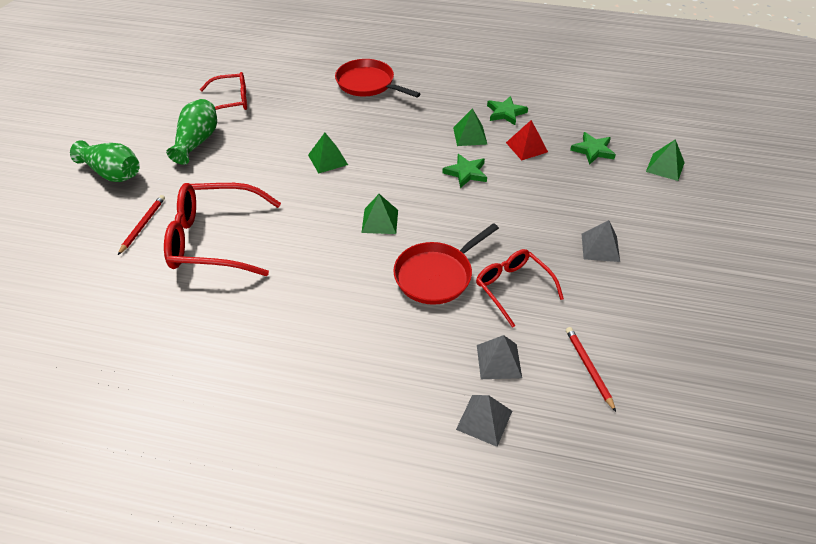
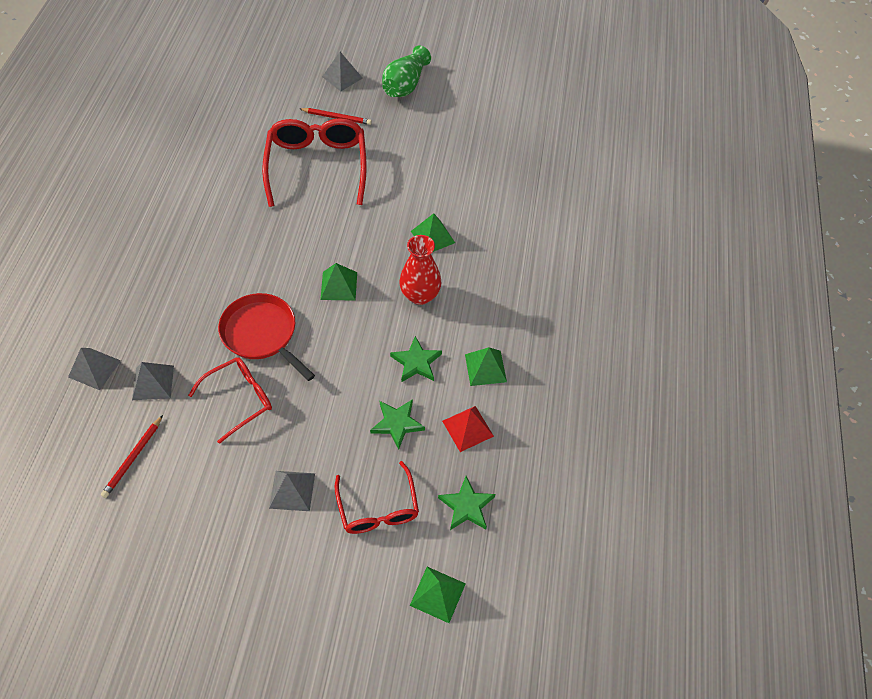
camera: 85 degrees right, 10 degrees up
(77, 221) = (342, 77): none -> grey pyramid
(197, 141) = (455, 133): green vase -> none
(231, 101) = (525, 148): red glasses -> red glasses (378, 508)
(368, 84) = (577, 263): red pan -> none
(394, 169) = (420, 295): none -> red vase
(505, 113) = (536, 409): green star -> green star (397, 423)
(589, 368) = (133, 457): red pencil -> red pencil turned 135 degrees clockwise

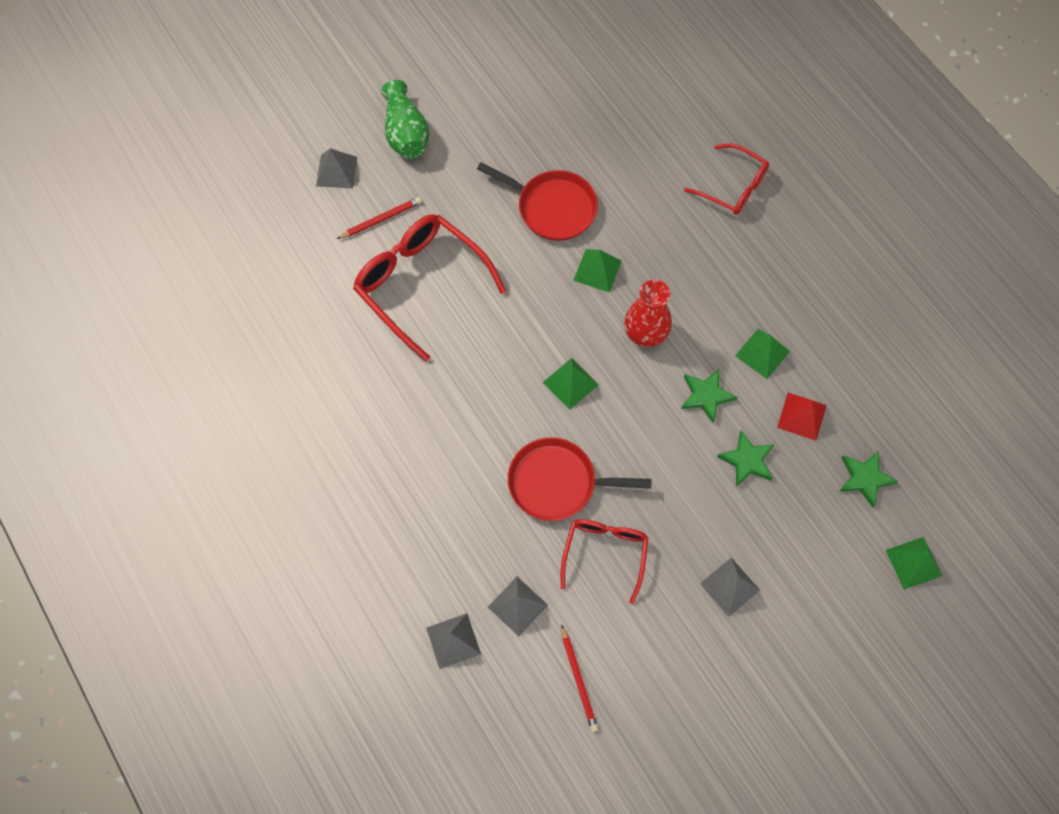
camera: 40 degrees left, 10 degrees up
(378, 508) = (805, 539): red glasses -> red glasses (733, 187)
(446, 183) = (553, 208): none -> red pan

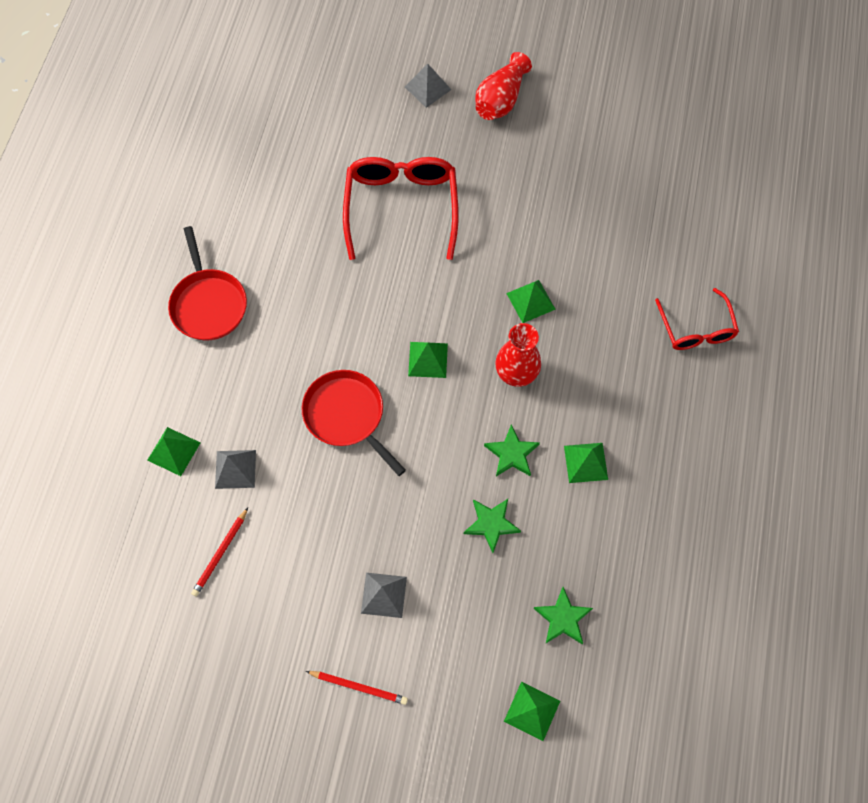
camera: 45 degrees right, 0 degrees up
(381, 219) = (422, 143): red pencil -> red pencil (358, 687)
(406, 133) = (500, 100): green vase -> red vase
(453, 640) = (173, 451): grey pyramid -> green pyramid
(553, 208) = (546, 232): red pan -> red pan (208, 304)
(605, 554) = (326, 491): red glasses -> none
(801, 416) = (565, 531): red pyramid -> none

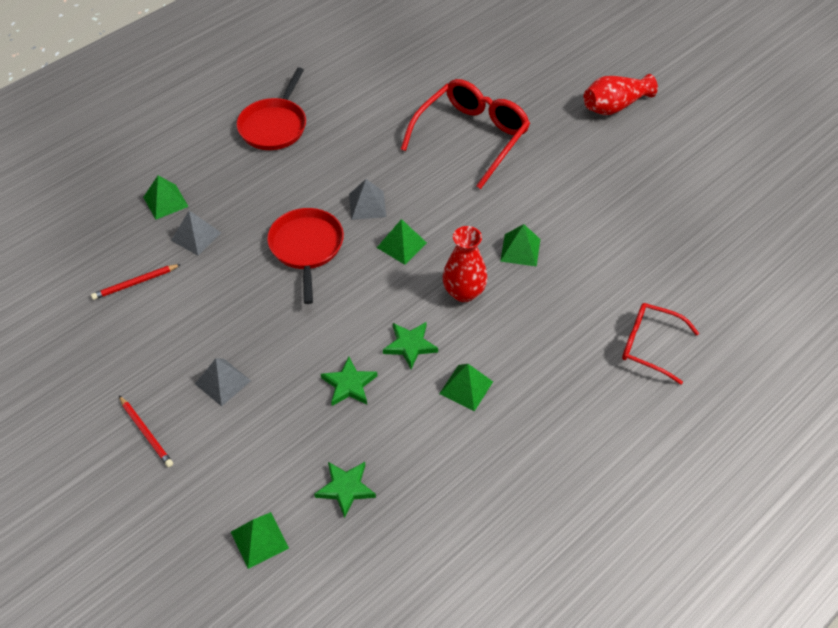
camera: 35 degrees right, 15 degrees down
(428, 88) = (561, 72): grey pyramid -> grey pyramid (367, 205)
(696, 328) = (650, 345): red glasses -> red glasses turned 90 degrees clockwise

